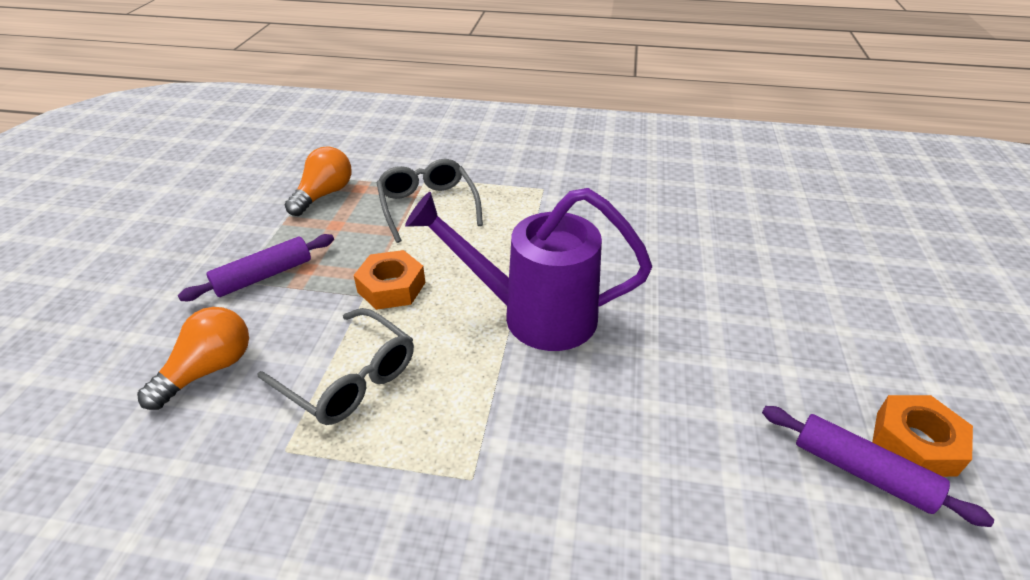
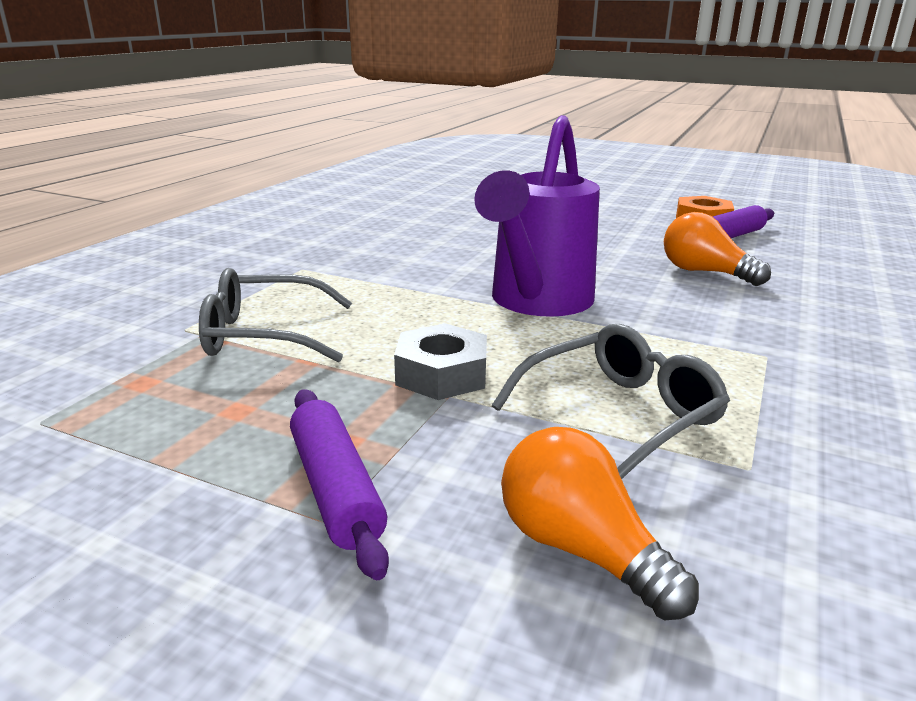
camera: 75 degrees left, 15 degrees down
(324, 195) = (119, 418): orange light bulb -> orange light bulb (704, 272)
(391, 287) = (441, 374): orange nut -> grey nut

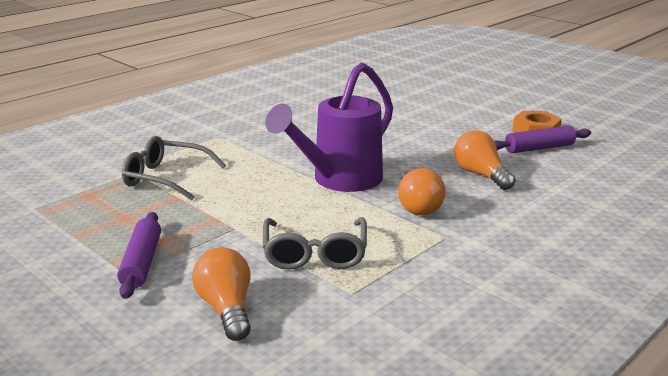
camera: 20 degrees right, 0 degrees up
(441, 374) = (240, 216): grey nut -> none
(621, 414) = (315, 254): grey glasses -> grey glasses turned 105 degrees clockwise
(678, 320) = (417, 206): none -> orange light bulb

